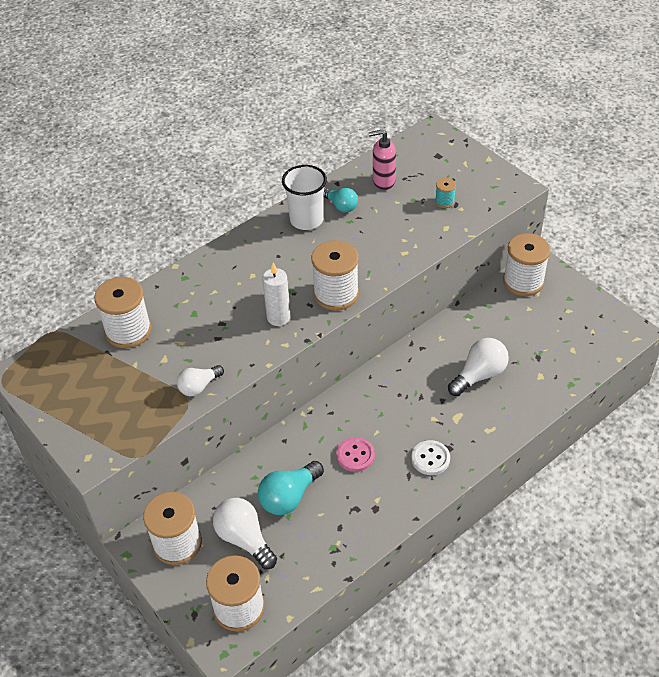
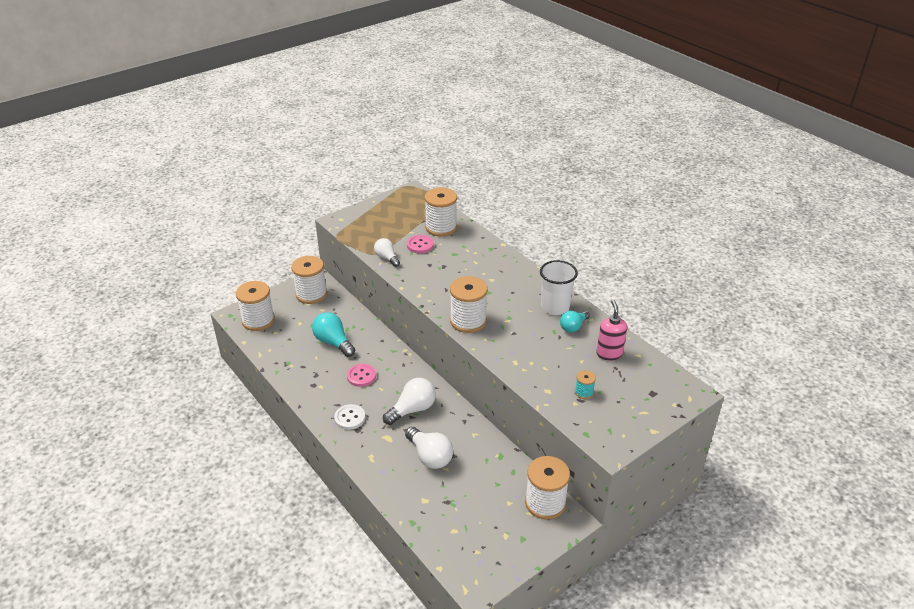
camera: 90 degrees right, 10 degrees down
(170, 351) = (420, 245): none -> pink button
(244, 539) = (306, 322): white light bulb -> white light bulb (412, 409)
(278, 317) = (446, 292): white candle -> none

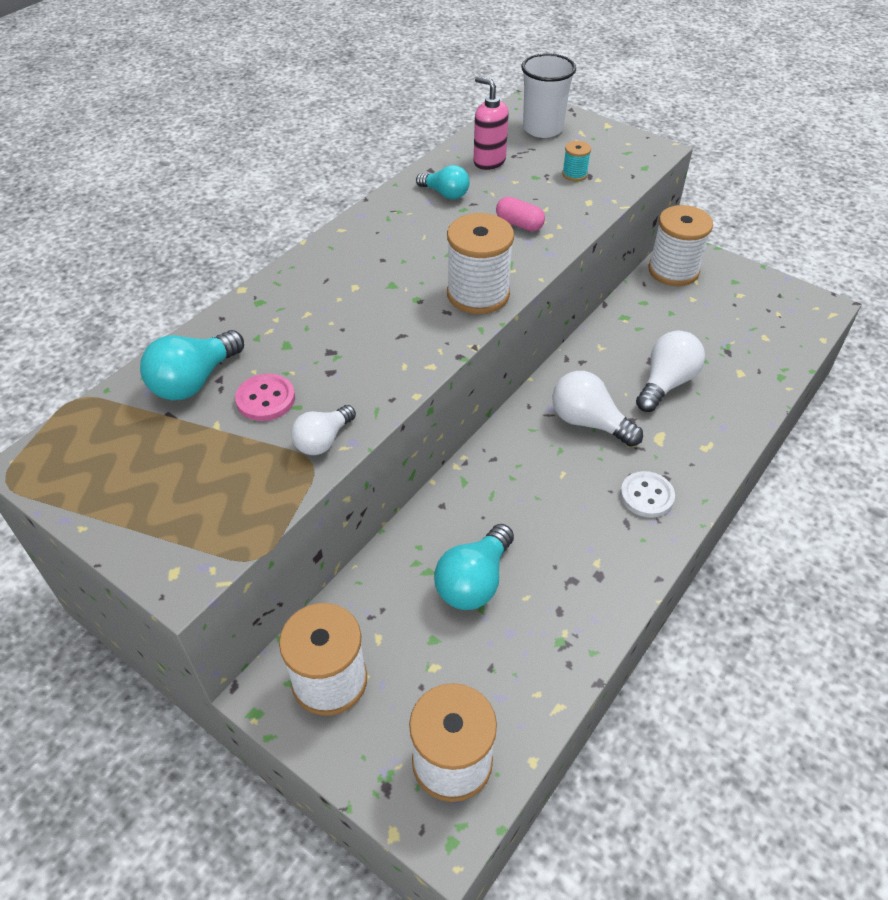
camera: 105 degrees left, 10 degrees up
(361, 376) = (546, 508): pink button -> none
(441, 227) = (194, 381): white spool -> turquoise light bulb
(530, 352) = (519, 224): none -> pink capsule
(555, 307) = (406, 214): white cup -> white cup (542, 129)
(609, 353) = (489, 161): pink soap dispenser -> pink soap dispenser turned 60 degrees clockwise

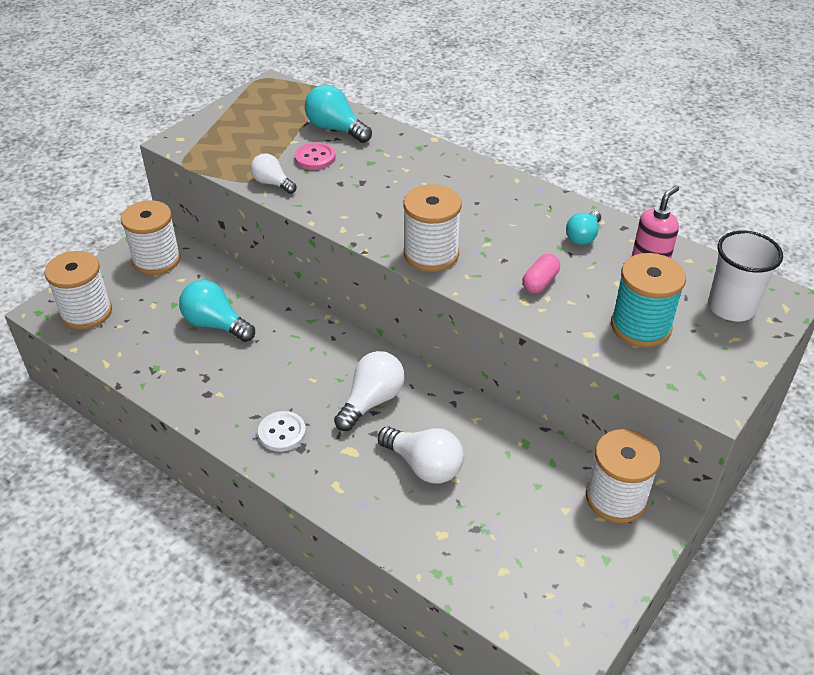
camera: 90 degrees right, 5 degrees down
(574, 174) = (640, 326): turquoise spool -> turquoise spool, size x2.15

